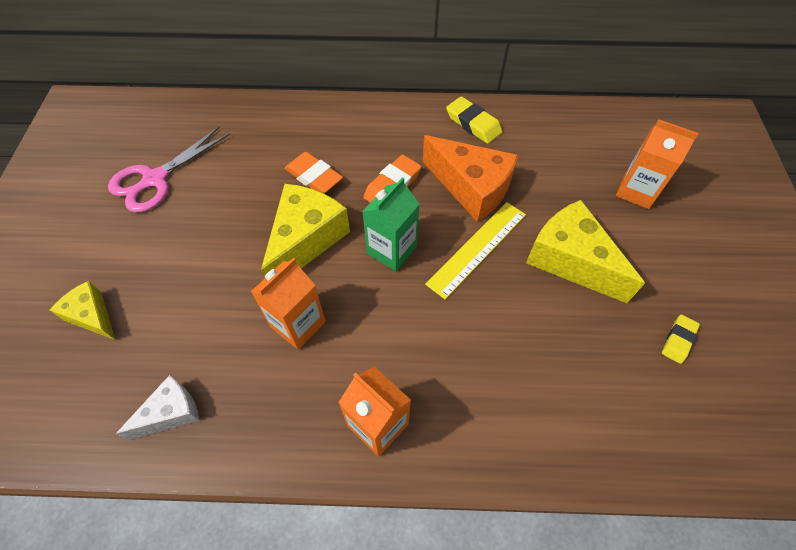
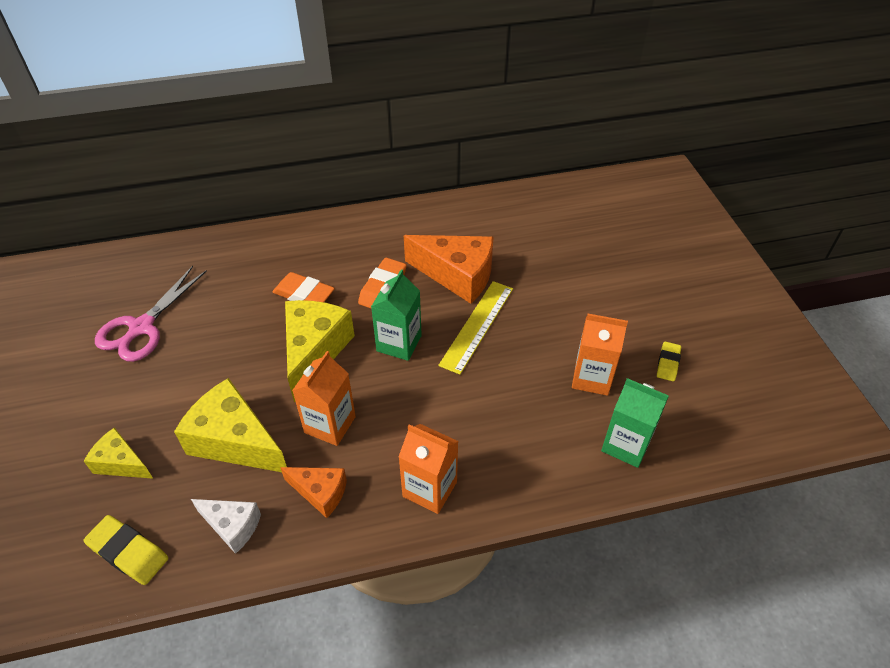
camera: 15 degrees left, 10 degrees down
(171, 413) = (232, 526): white cheese -> white cheese turned 75 degrees clockwise
(266, 398) = (320, 493): none -> orange cheese
(473, 124) = (443, 219): yellow eraser -> yellow eraser (128, 552)
(571, 260) = (562, 319): yellow cheese -> yellow cheese (235, 441)
(606, 428) = (626, 445): none -> green carton
(636, 191) = (604, 250): orange carton -> orange carton (591, 378)

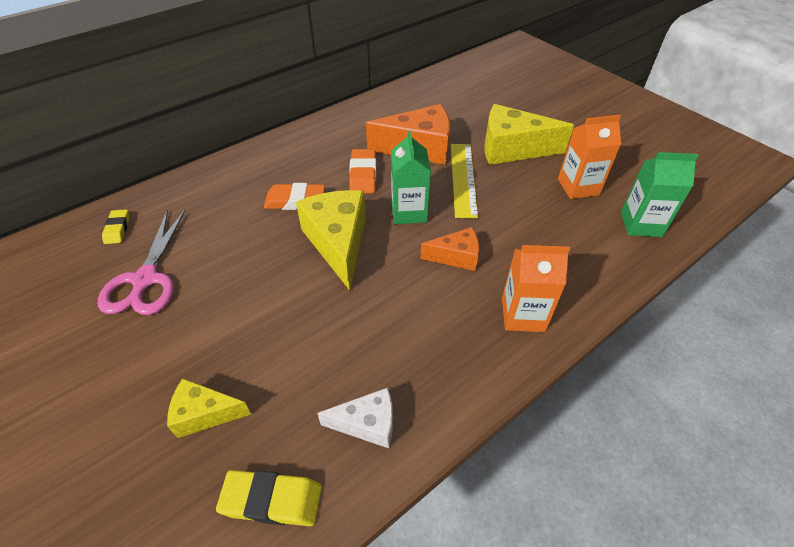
camera: 25 degrees left, 0 degrees up
(235, 441) = (315, 345): yellow cheese -> yellow cheese (512, 149)
(320, 493) = (430, 357): orange cheese -> orange cheese (456, 257)
(330, 424) = (396, 296): orange carton -> none
(668, 363) = (621, 160): yellow eraser -> yellow eraser (117, 229)

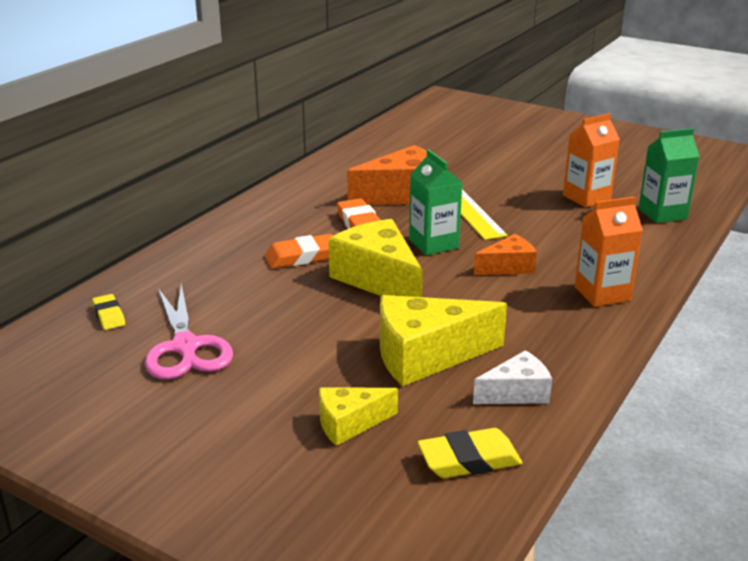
camera: 20 degrees left, 20 degrees down
(512, 149) = (501, 180): yellow cheese -> yellow cheese (426, 355)

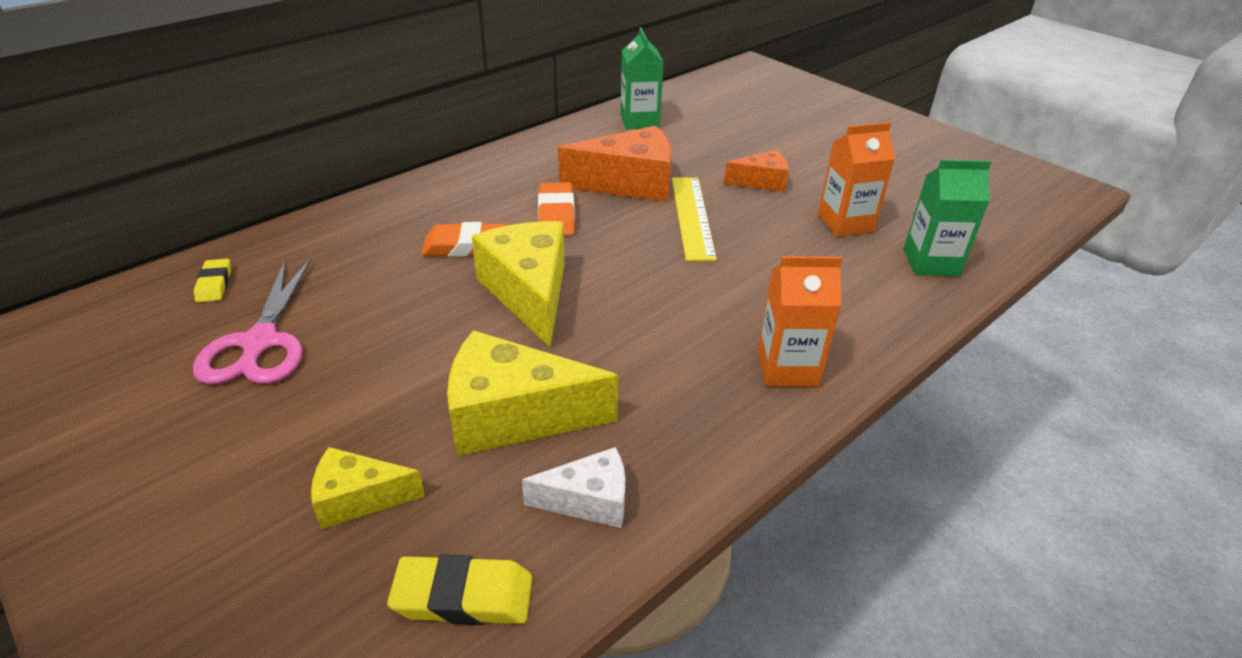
camera: 15 degrees right, 10 degrees up
(433, 244) = (623, 255): green carton -> green carton (639, 121)
(508, 267) = (692, 305): orange cheese -> orange cheese (761, 182)

